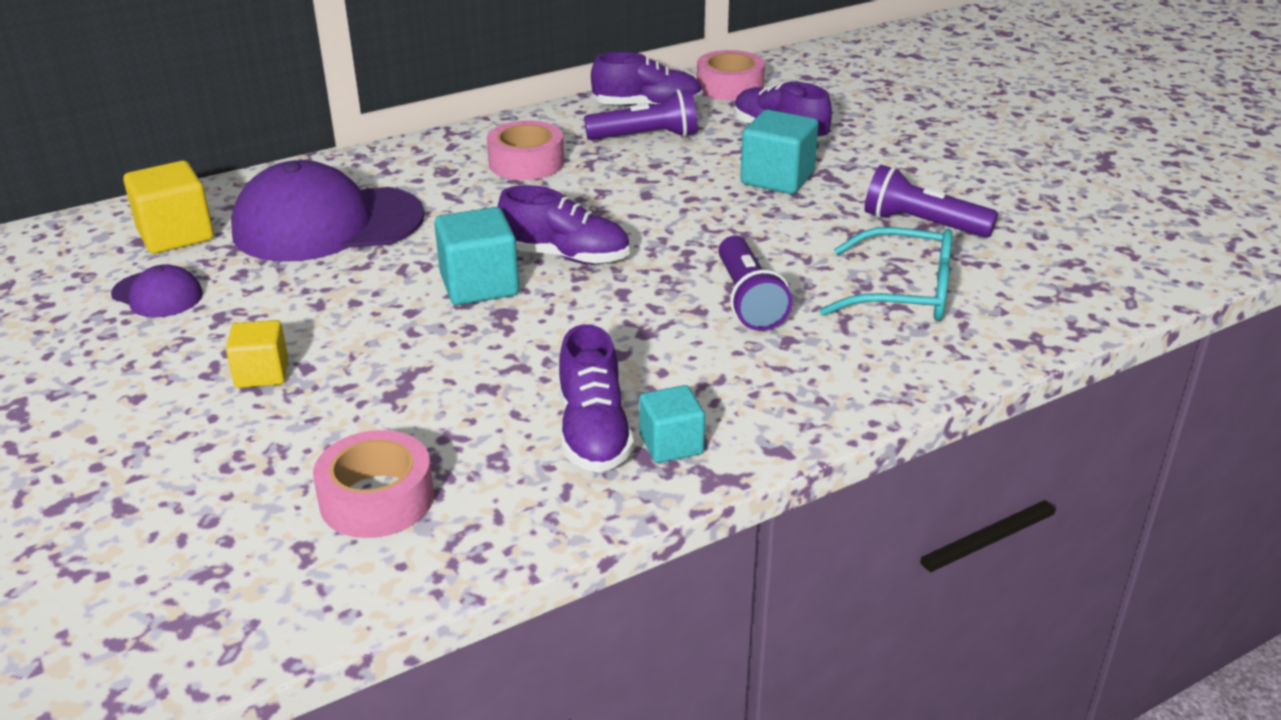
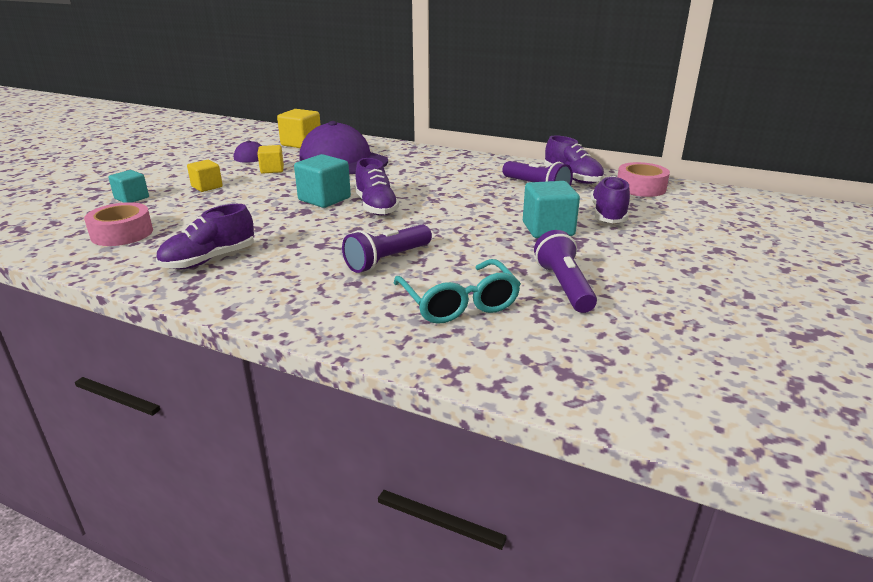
camera: 55 degrees right, 5 degrees down
(272, 294) = (272, 170): none -> yellow cube
(526, 163) = (460, 173): pink tape -> none
(671, 444) = (212, 281): turquoise cube -> turquoise cube (132, 198)

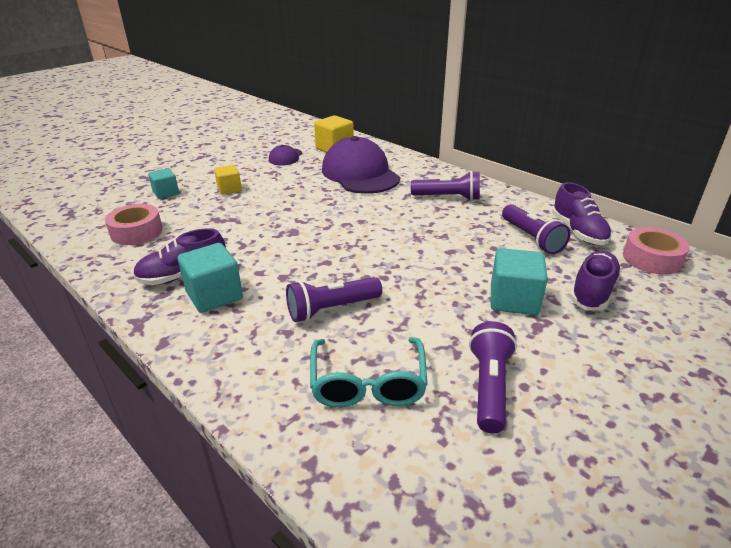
camera: 20 degrees right, 5 degrees up
(272, 170) = (293, 177): yellow cube -> none
(324, 199) = (317, 220): turquoise cube -> turquoise cube (214, 295)
(376, 207) = (358, 238): purple shoe -> none
(442, 168) = (448, 197): none -> purple flashlight

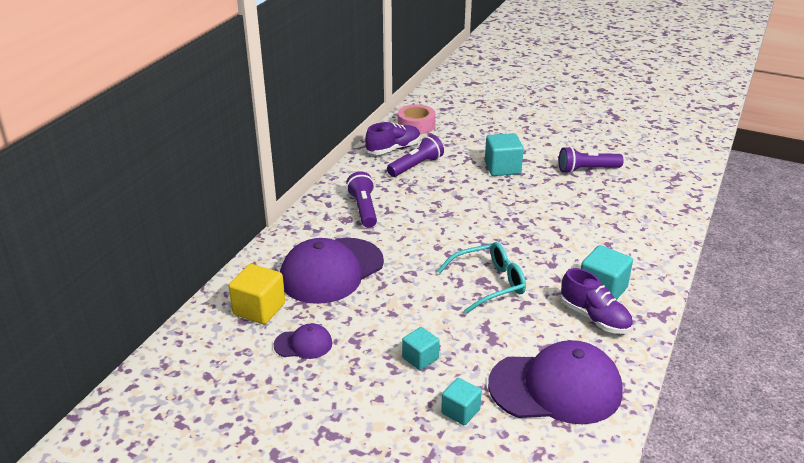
camera: 110 degrees left, 0 degrees up
(136, 232) = (556, 387): pink tape -> purple cap
(229, 189) = (420, 358): yellow cube -> turquoise cube
(331, 309) = (570, 232): purple flashlight -> none
(368, 383) = (620, 205): turquoise glasses -> turquoise glasses (489, 283)
(592, 292) = (472, 144): purple shoe -> none

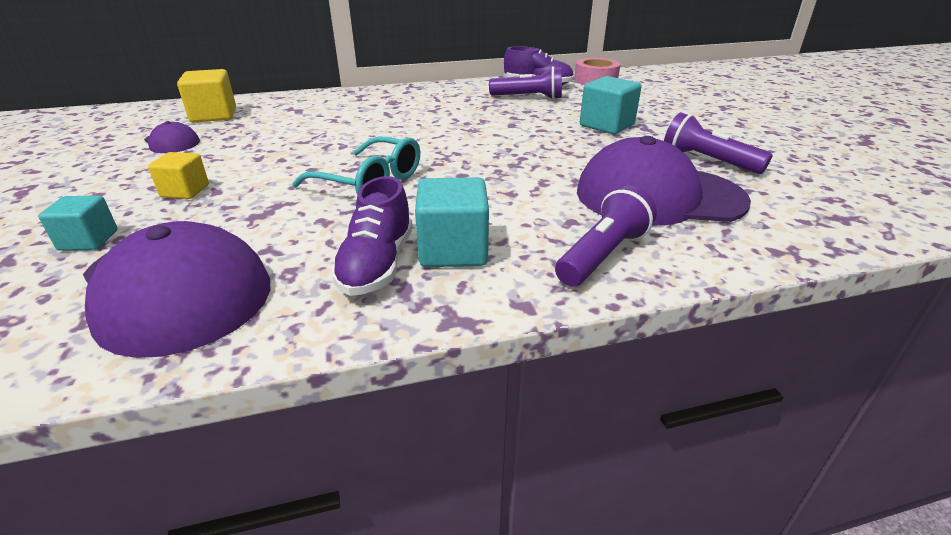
camera: 50 degrees right, 0 degrees up
(331, 271) = (302, 119): purple cap -> purple cap (658, 196)
(363, 209) = (420, 102): purple flashlight -> purple flashlight (602, 255)
(420, 358) = (185, 191): turquoise cube -> yellow cube

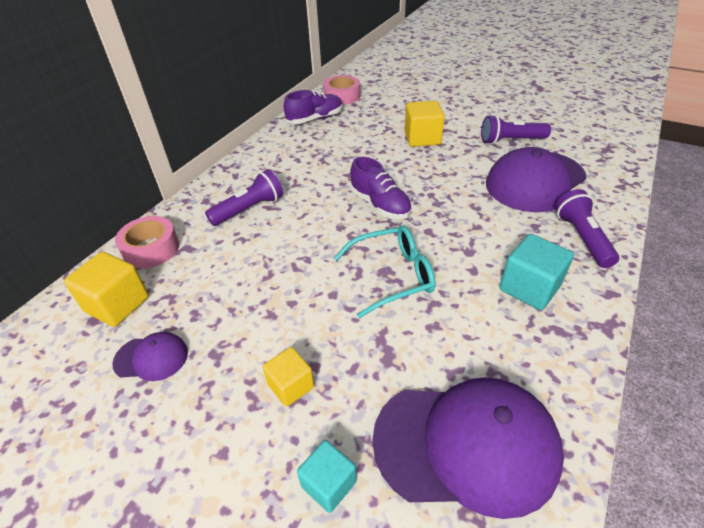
camera: 45 degrees left, 10 degrees up
(282, 102) = (151, 249): none -> pink tape
(377, 264) = (520, 328): purple shoe -> purple shoe (380, 205)
(529, 98) = (334, 136): purple flashlight -> purple flashlight (249, 209)
(606, 125) = (422, 138): turquoise cube -> yellow cube

